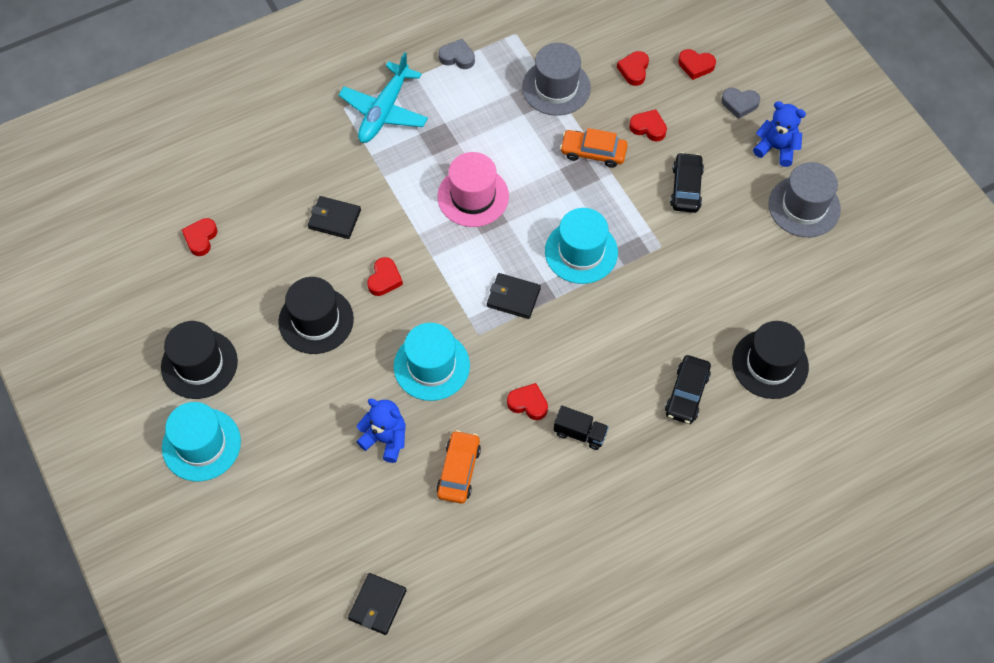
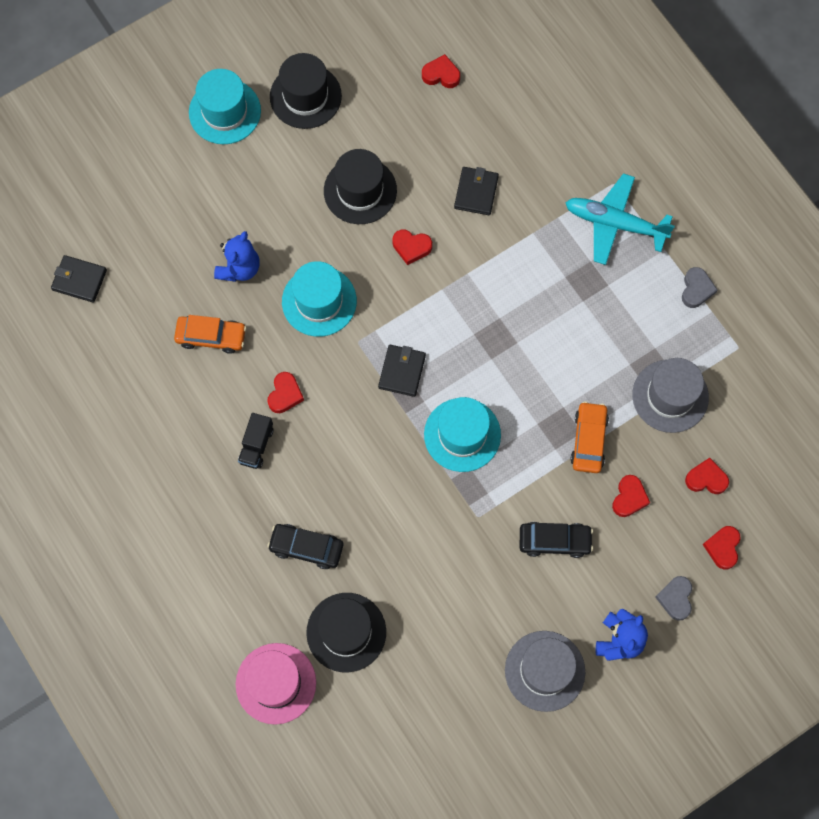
camera: 85 degrees right, 10 degrees up
(473, 196) = (518, 322): pink hat -> pink hat (276, 683)

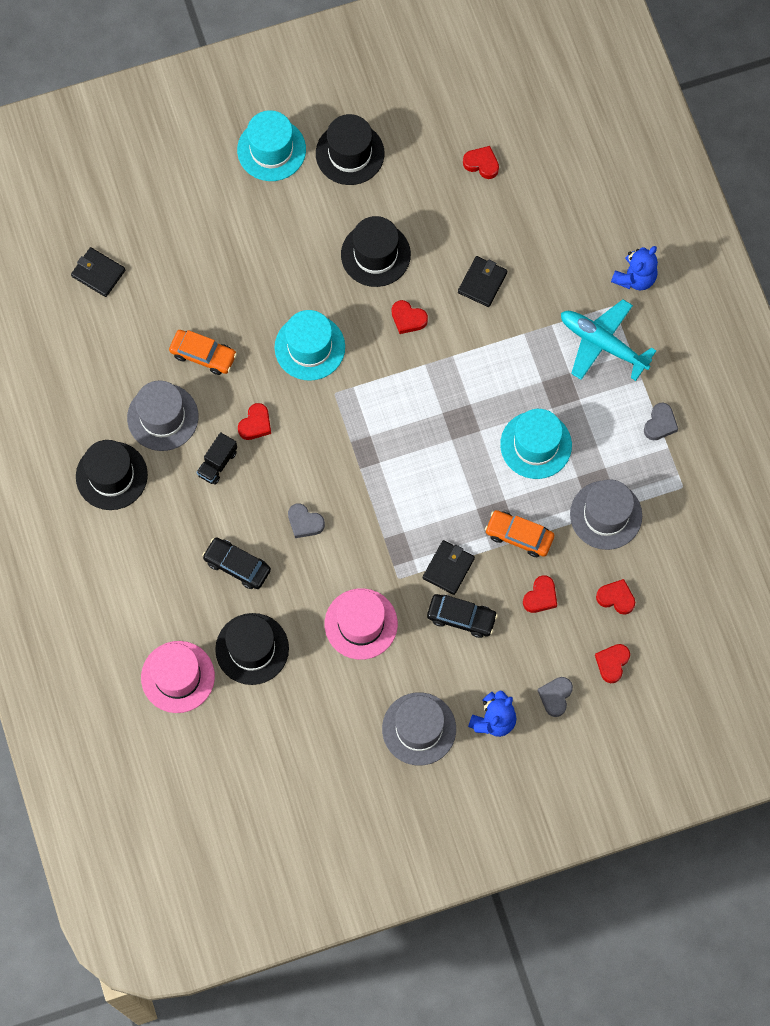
camera: 15 degrees right, 0 degrees up
(148, 487) = (111, 476): none -> black hat
(186, 412) = (162, 417): none -> grey hat
(239, 268) = (245, 298): blue teddy bear -> blue teddy bear (635, 278)
(364, 484) = (304, 522): none -> grey heart
(402, 371) = (367, 430): black wallet -> black wallet (448, 568)
(452, 575) = (361, 624): none -> pink hat
(462, 435) = (405, 501): turquoise hat -> turquoise hat (536, 445)
(589, 440) = (519, 536): orange car -> orange car turned 90 degrees counterclockwise

